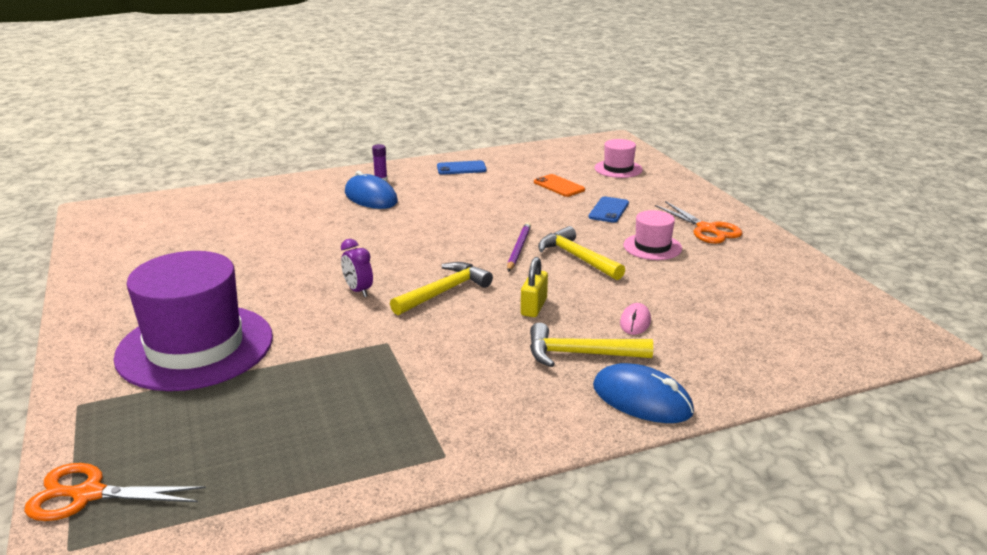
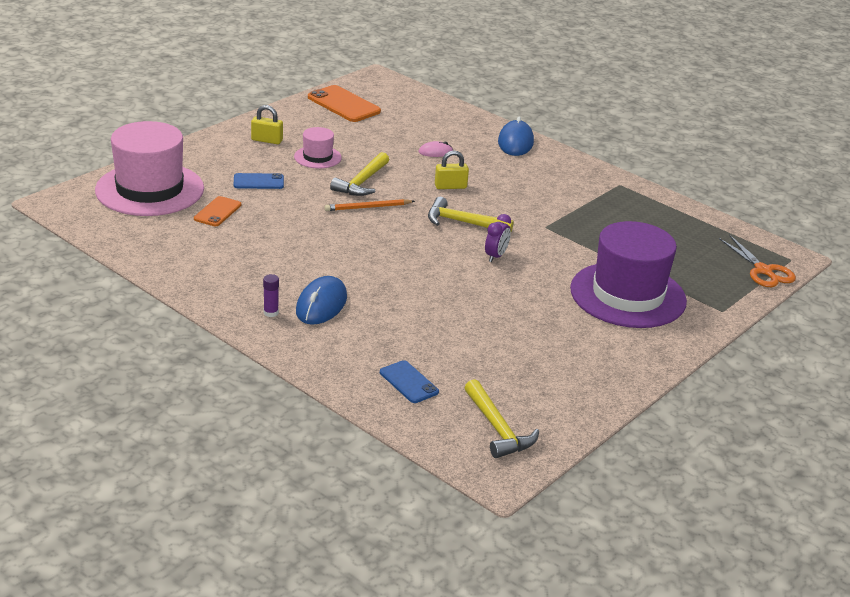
camera: 120 degrees left, 5 degrees up
(461, 168) = (204, 273): blue phone -> blue phone (408, 382)
(518, 249) = (368, 207): purple pencil -> orange pencil
(579, 354) = (490, 164): yellow hammer -> yellow hammer (498, 429)
(618, 169) = (149, 189): pink hat -> pink hat, size x2.12
(706, 229) = (267, 140): orange scissors -> yellow padlock
(807, 292) = (344, 104): none -> orange phone

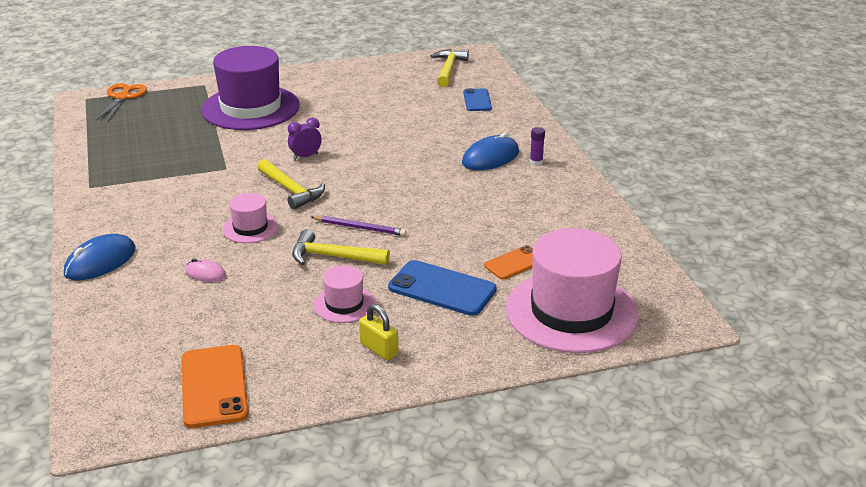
camera: 145 degrees left, 0 degrees up
(258, 182) = (442, 288): blue phone -> blue phone, size x1.65
(362, 182) = (333, 257): yellow hammer -> yellow hammer turned 135 degrees counterclockwise
(368, 207) = (360, 228): orange pencil -> purple pencil
(450, 186) = (250, 228): yellow padlock -> pink hat

